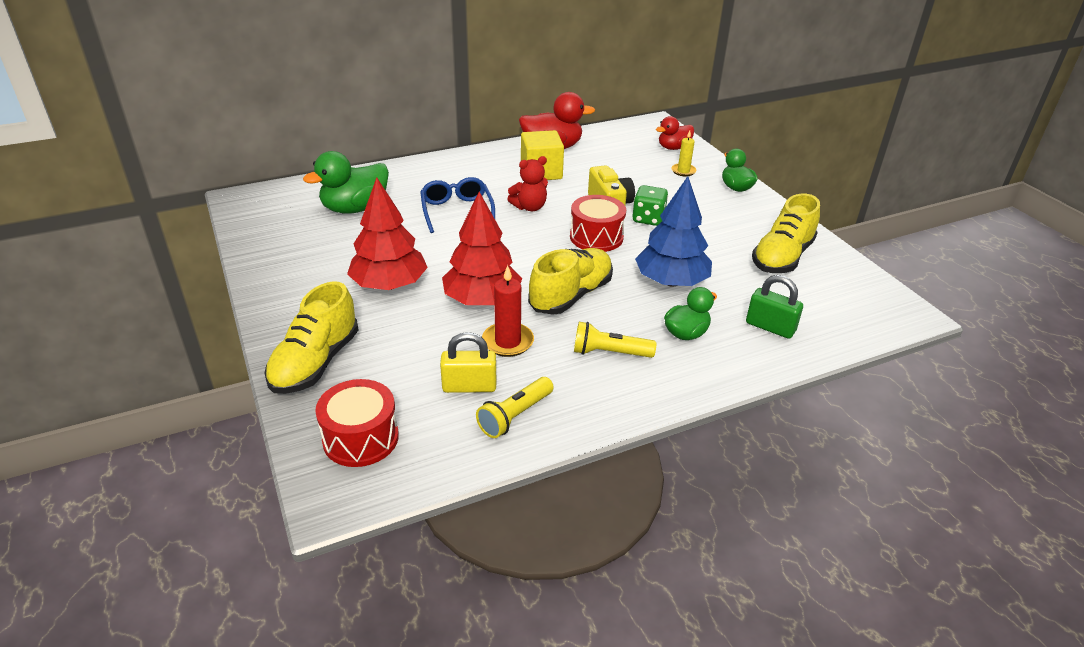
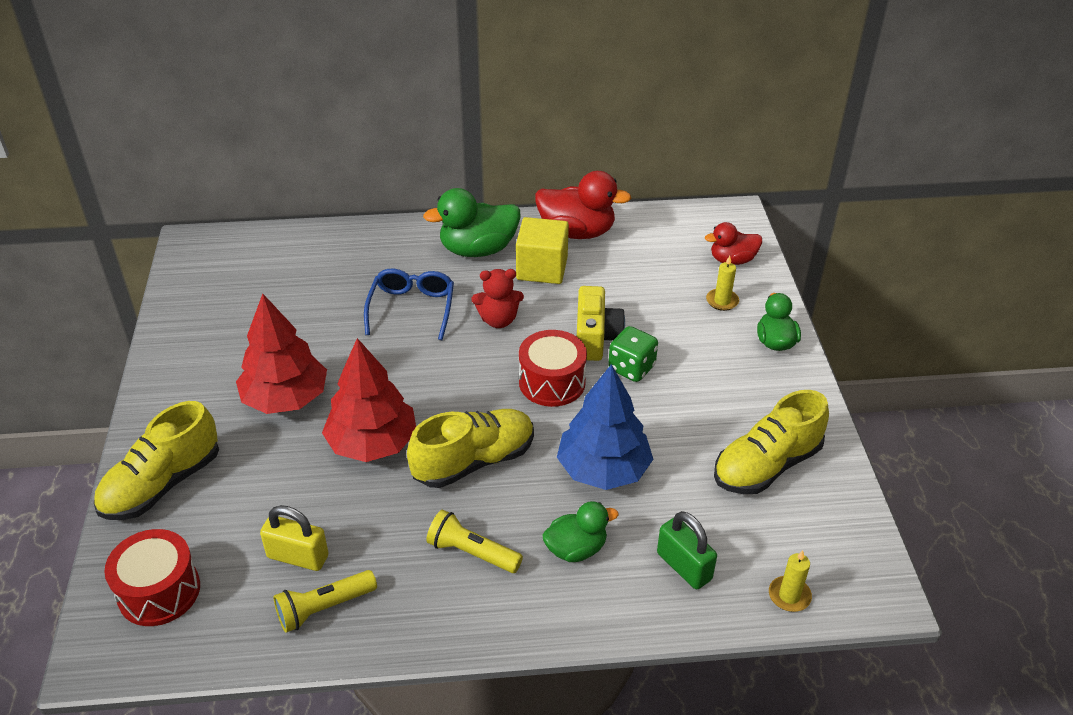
camera: 20 degrees right, 5 degrees up
(355, 208) = (303, 281): green duck -> green duck (478, 250)
(508, 342) = (369, 508): red candle -> none
(853, 328) = (789, 596): none -> yellow candle

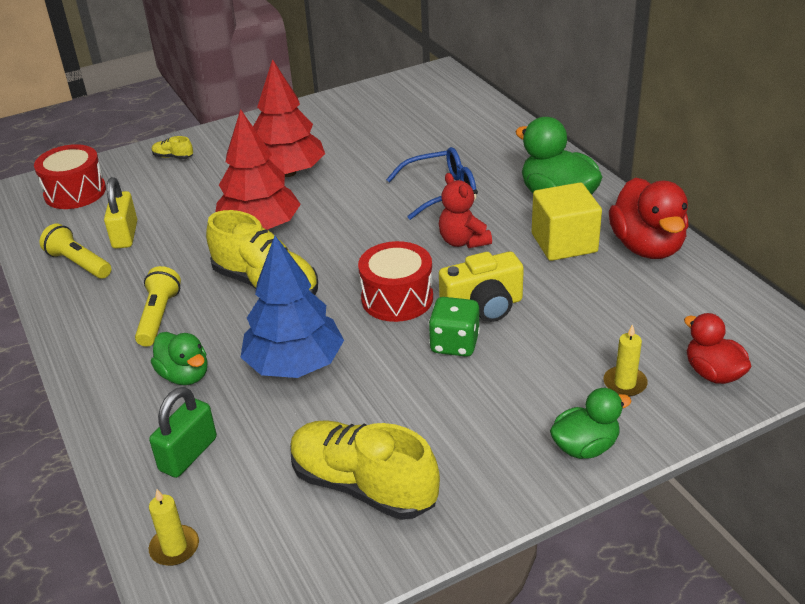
camera: 70 degrees right, 5 degrees down
(162, 484) = (173, 157): yellow shoe -> yellow shoe, size x0.42

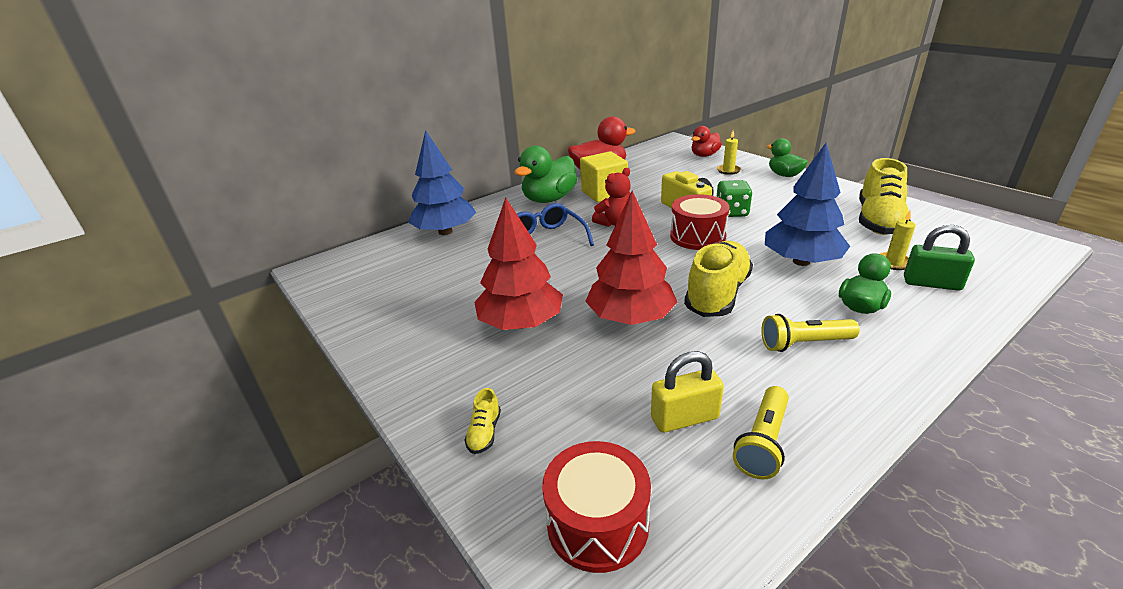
camera: 100 degrees left, 5 degrees down
(174, 547) = (1005, 268): yellow candle -> yellow candle (893, 263)
(489, 131) = (445, 231): none -> blue tree

